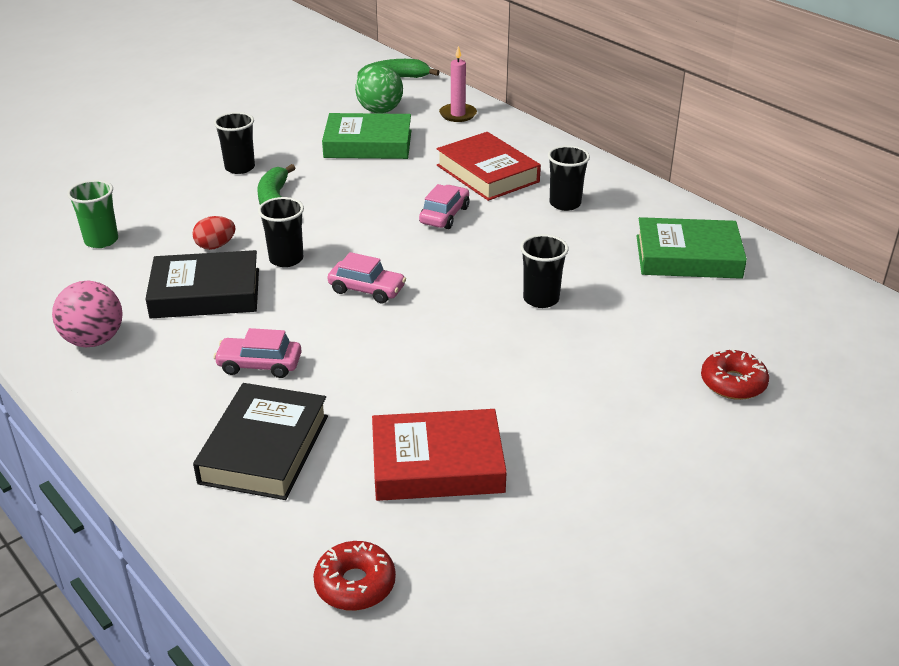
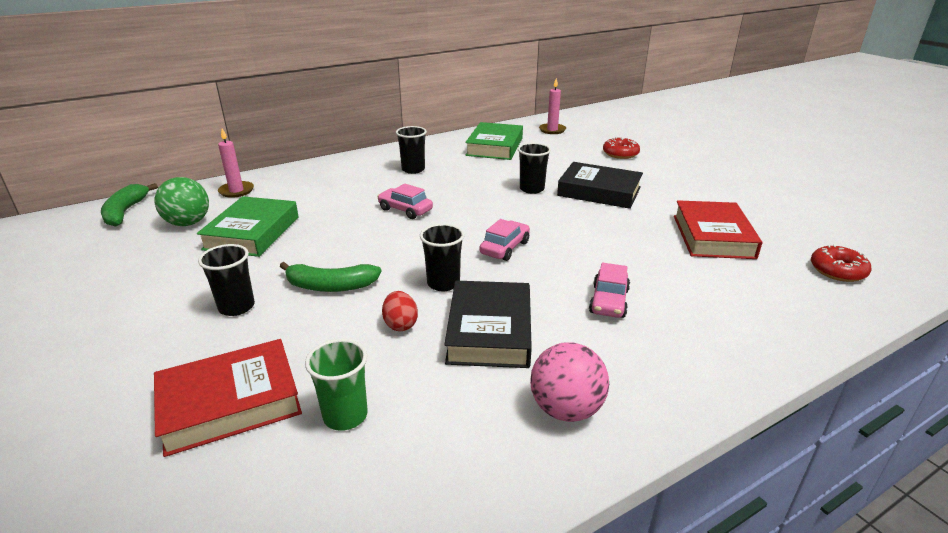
camera: 80 degrees left, 5 degrees down
(264, 449) = (718, 301): black book -> black book (599, 191)
(487, 173) = (350, 189): red book -> red book (230, 402)
(807, 307) = (552, 130): none -> pink candle

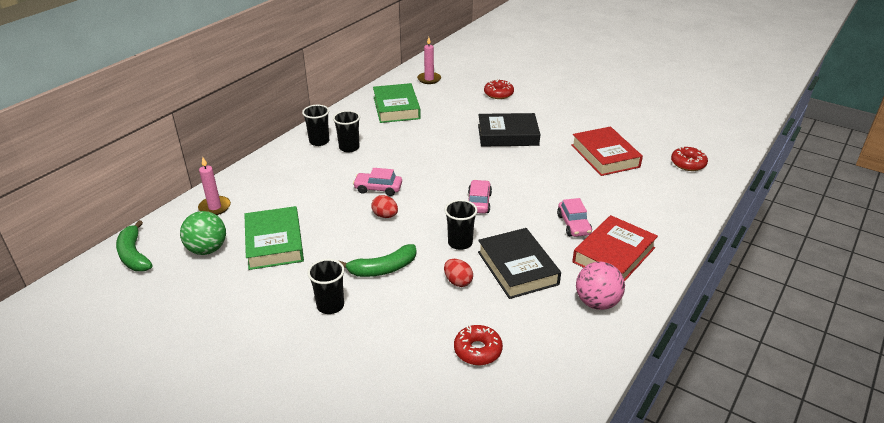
camera: 25 degrees left, 5 degrees up
(230, 402) = (398, 368): red book -> red book (613, 255)
(345, 416) = (477, 350): green cup -> red donut
(387, 236) = (385, 216): none -> red egg
(532, 189) = (458, 144): black cup -> black cup (319, 141)

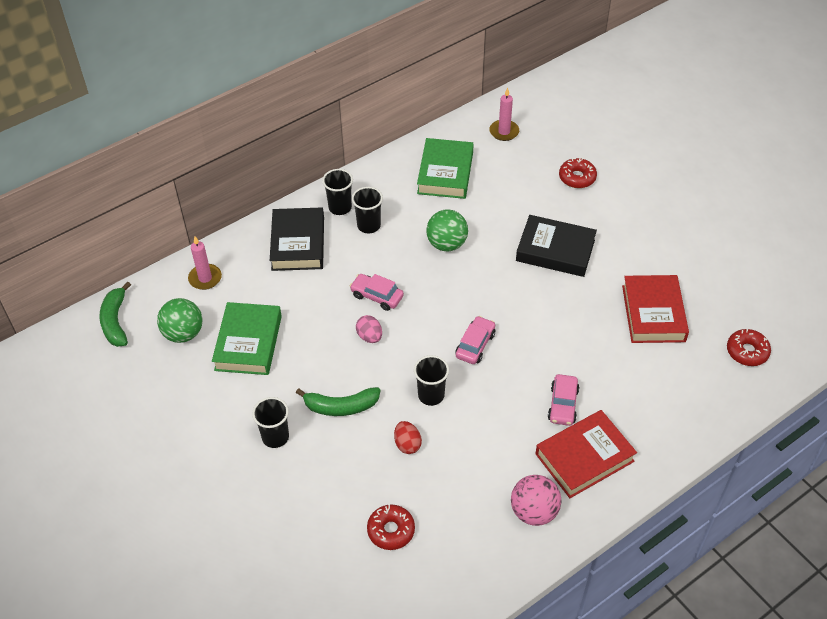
camera: 20 degrees right, 15 degrees up
(385, 216) = (369, 336): red egg -> pink egg
(420, 147) = (446, 244): none -> green ball
(517, 268) = (475, 445): black book -> black book (298, 243)

